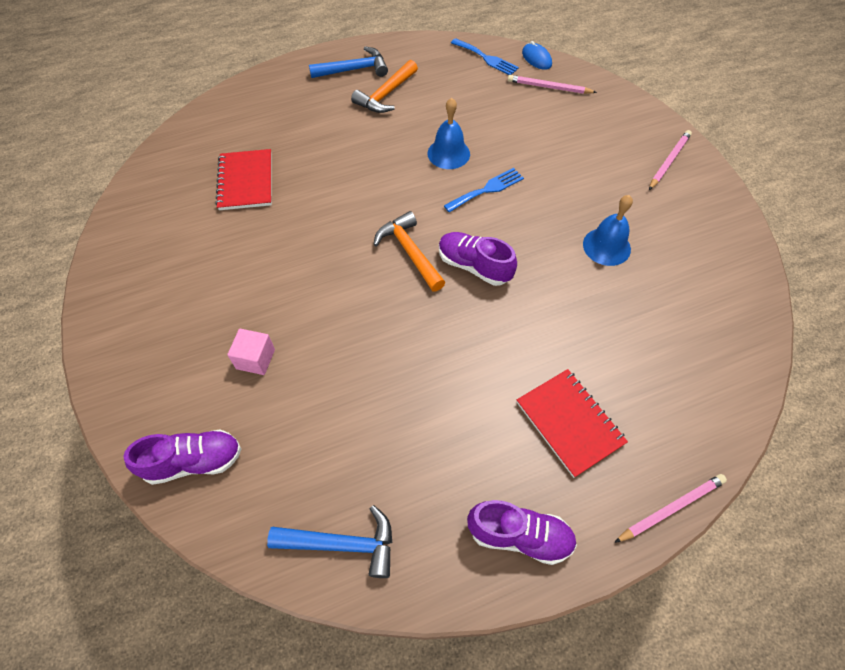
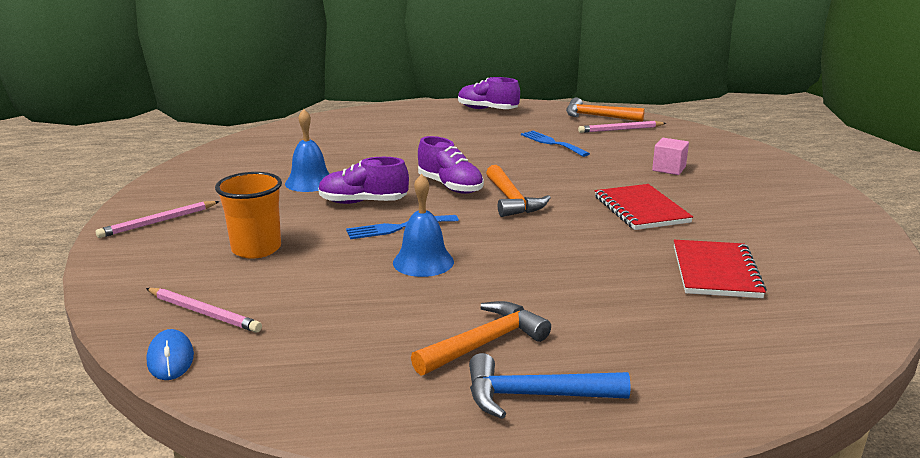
camera: 165 degrees left, 35 degrees down
(194, 461) = (706, 142): purple shoe -> purple shoe (363, 202)
(343, 544) = (597, 116): blue hammer -> orange hammer
(486, 58) = (261, 374): blue fork -> blue fork (551, 143)
(569, 145) = (256, 249): none -> orange cup
(569, 423) = (427, 129): red notebook -> red notebook (641, 209)
(671, 508) = (390, 107): pink pencil -> pink pencil (620, 129)

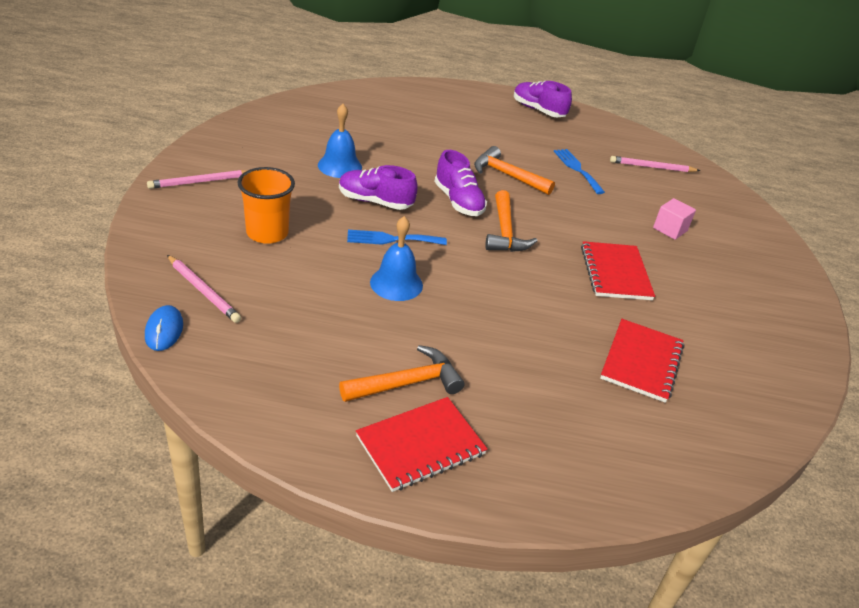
camera: 10 degrees right, 15 degrees up
(534, 396) = (420, 445): blue hammer -> red notebook
(597, 116) = (639, 144): orange hammer -> orange hammer (507, 175)

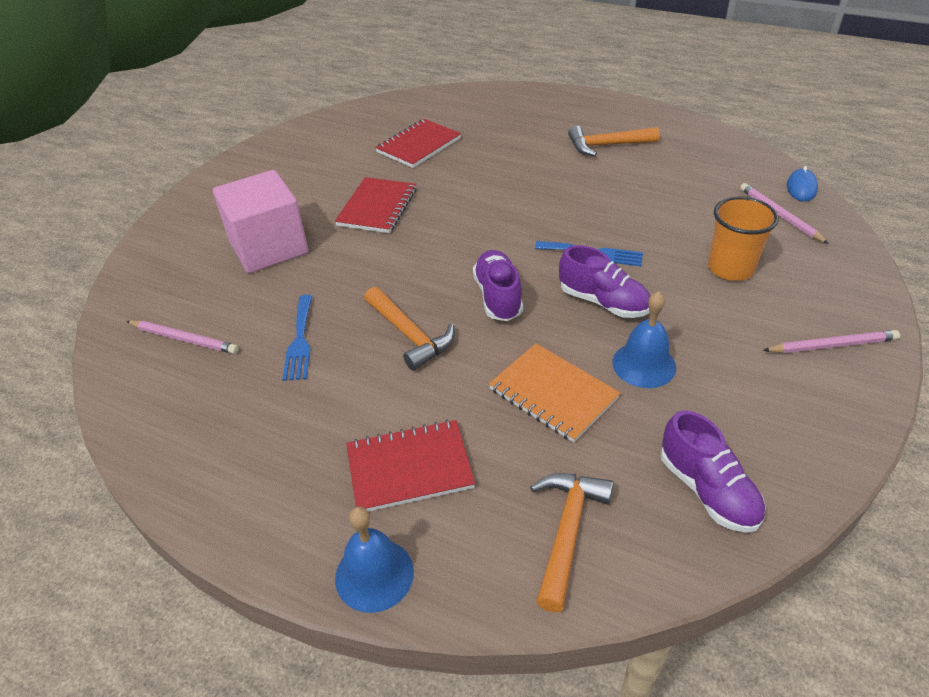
camera: 155 degrees left, 5 degrees up
(396, 150) = (553, 394): none -> orange notebook
(396, 283) = (599, 211): blue bell -> blue bell (374, 574)
(420, 445) = (606, 117): red notebook -> red notebook (409, 468)
(505, 232) = (463, 254): orange hammer -> orange hammer (567, 531)
(538, 110) = (248, 491): purple shoe -> purple shoe (707, 490)
(670, 229) = (268, 247): pink cube -> pink cube, size x2.15

